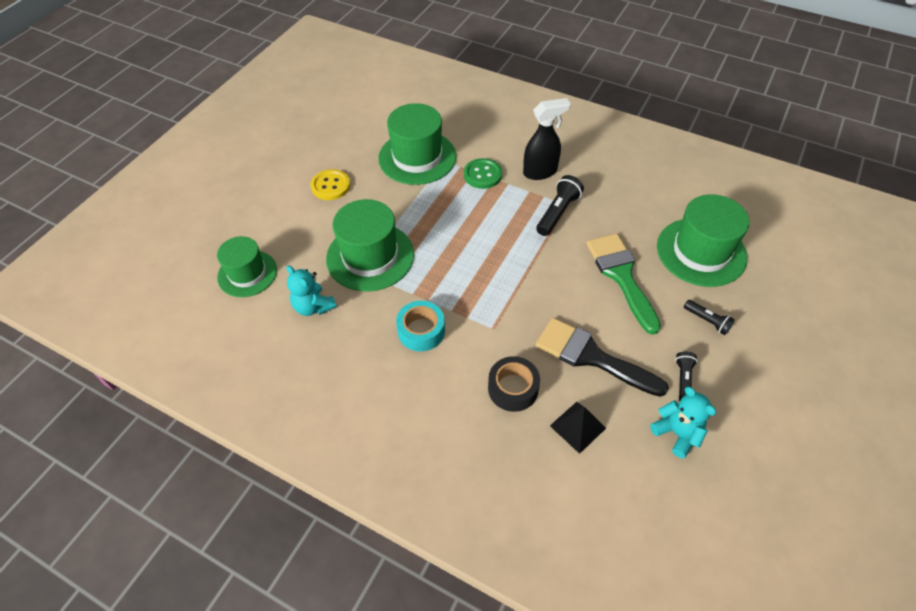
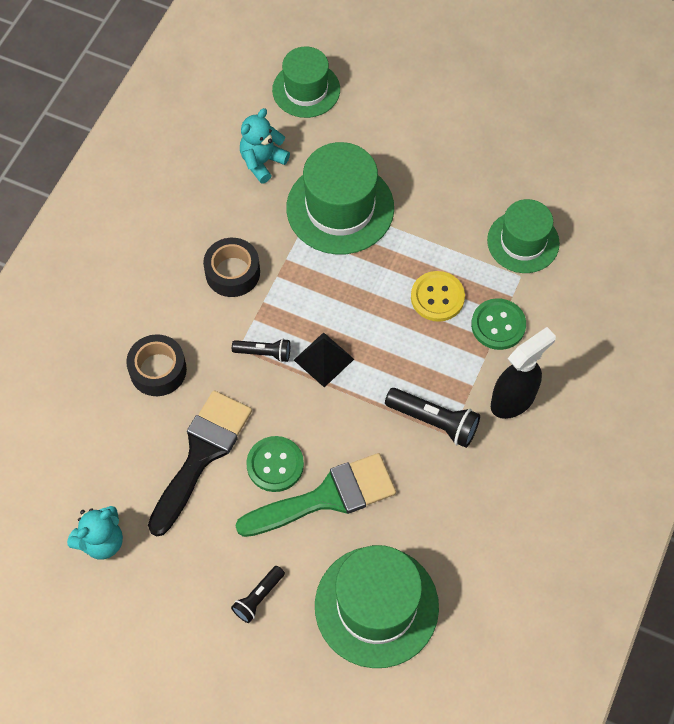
camera: 85 degrees right, 10 degrees up
(331, 186) = (456, 149): yellow button -> yellow button (437, 297)
(417, 157) = (523, 242): green hat -> green hat, size x0.66
(421, 331) = (232, 273): turquoise tape -> black tape
(540, 172) = (513, 400): black spray bottle -> black spray bottle turned 105 degrees counterclockwise
(578, 427) = (110, 436): black pyramid -> black pyramid (323, 359)
(597, 307) = (275, 465): none -> green button
(683, 380) = (171, 556): black flashlight -> black flashlight (264, 353)

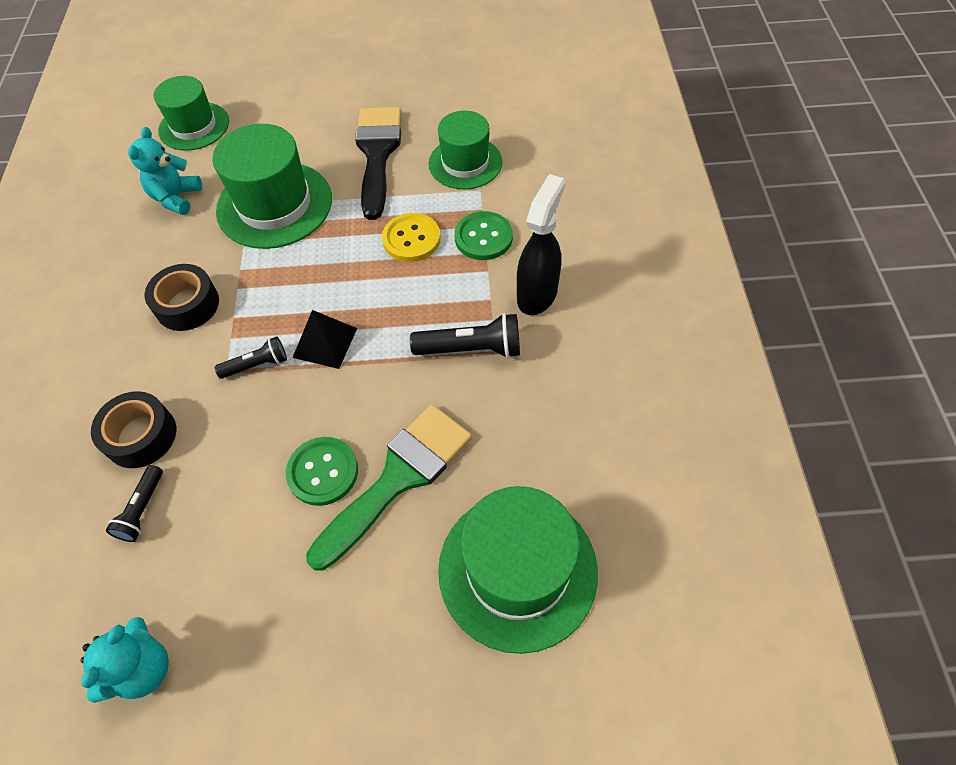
camera: 25 degrees left, 5 degrees down
(201, 454) = (231, 502): black brush -> black brush (377, 154)
(258, 597) = (374, 633): black flashlight -> black flashlight (142, 509)

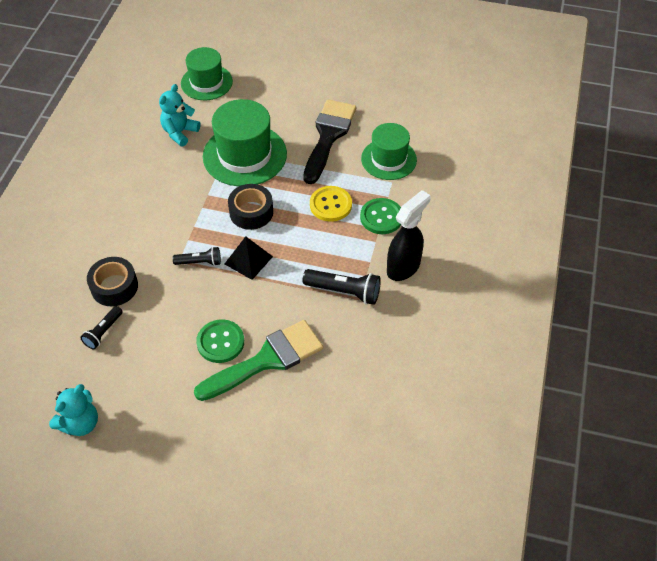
camera: 15 degrees right, 5 degrees down
(187, 305) = (166, 210): black tape -> black tape (251, 212)
(517, 570) = (322, 437): green hat -> none

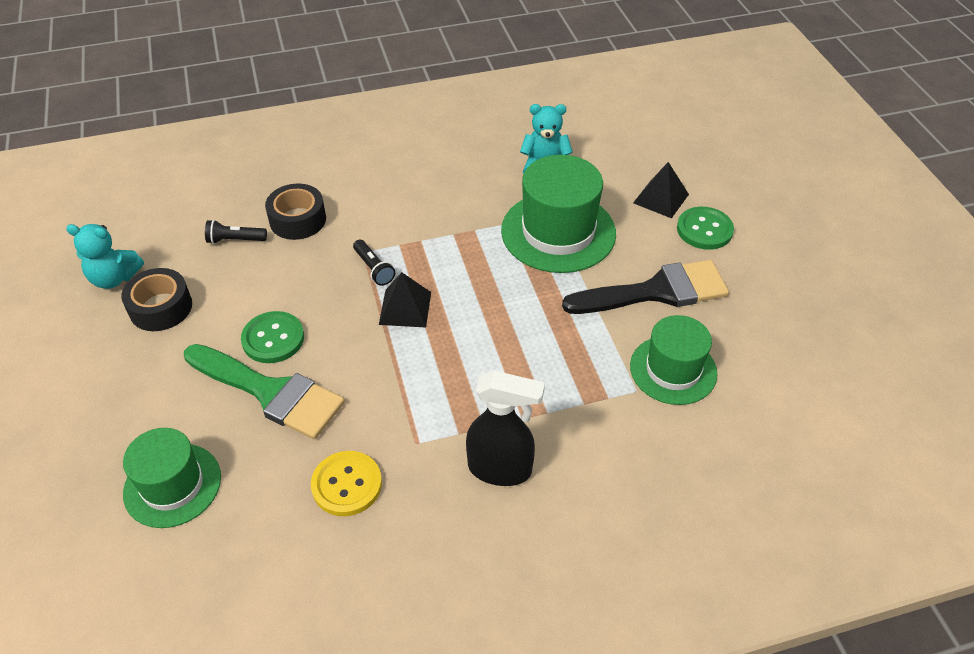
camera: 60 degrees right, 5 degrees down
(206, 82) = (638, 151): green hat -> green hat (172, 485)
(251, 212) = (477, 277): black tape -> black tape (161, 307)
(257, 94) = (660, 198): none -> black pyramid
(330, 205) = (546, 345): yellow button -> yellow button (347, 485)
(344, 291) = (417, 421): black flashlight -> none
(381, 217) = (567, 406): green button -> green button (704, 230)

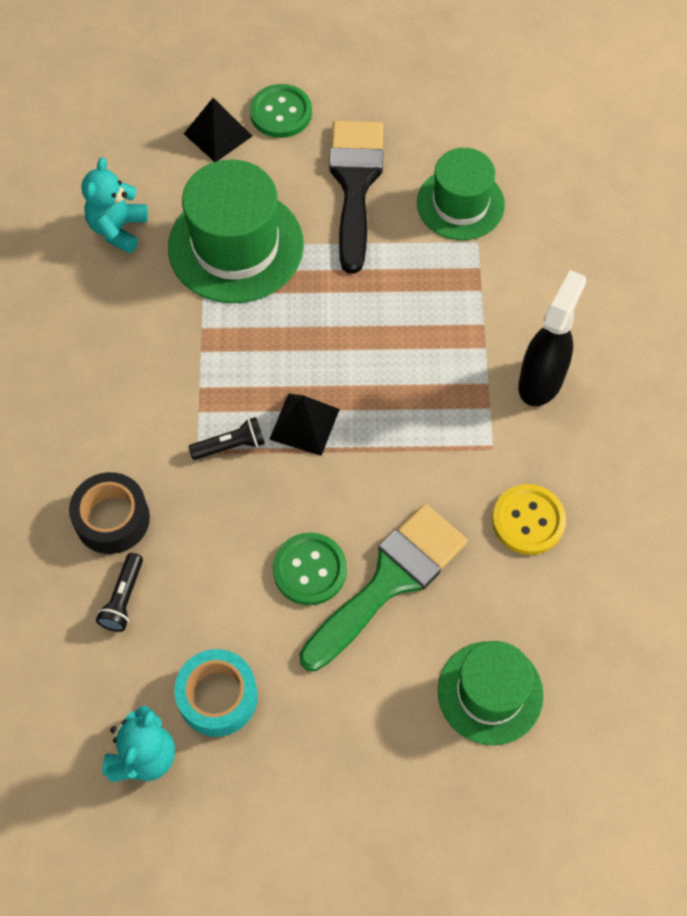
camera: 75 degrees left, 15 degrees up
(161, 307) = (218, 697): black tape -> turquoise tape

